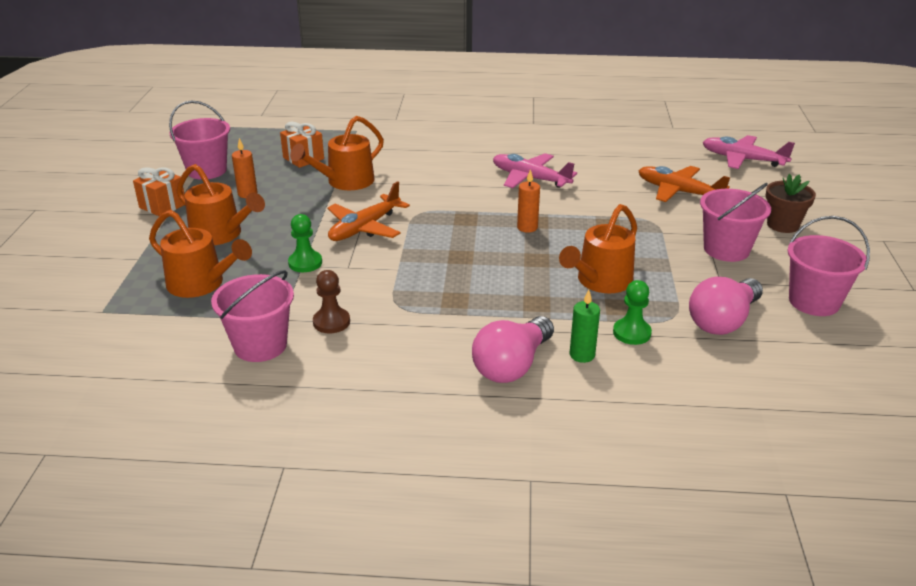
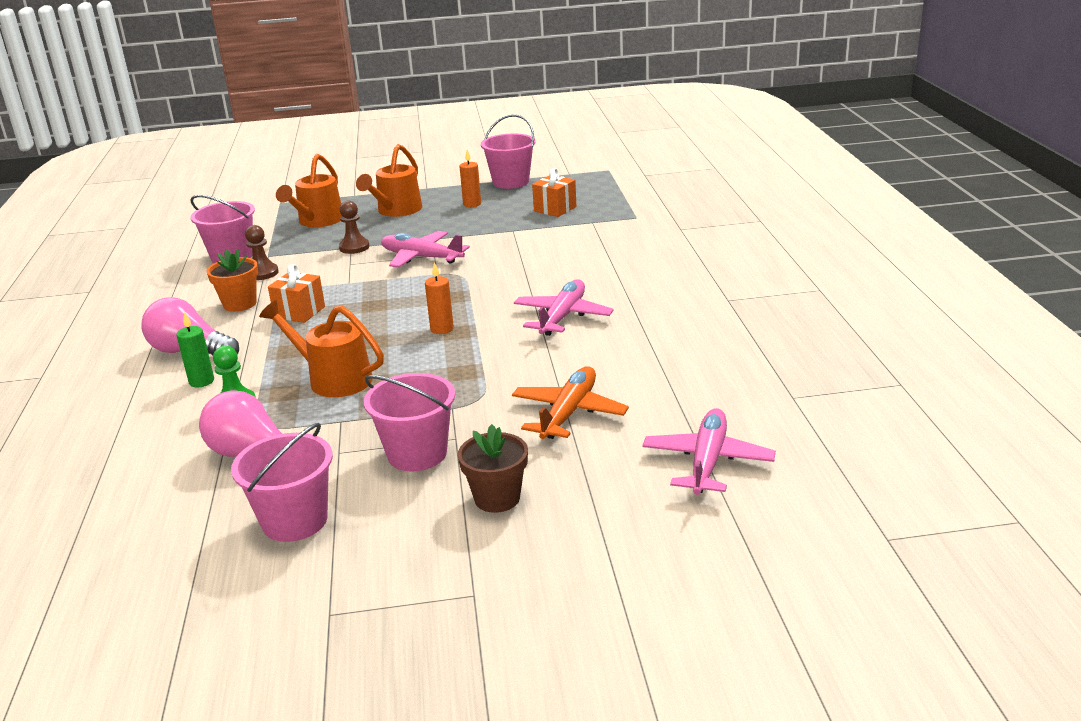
camera: 80 degrees right, 5 degrees down
(163, 206) = (440, 183): orange gift -> orange gift (299, 312)
(305, 263) = (354, 247): green pawn -> brown pawn
(345, 182) = (512, 234): orange watering can -> none
(365, 228) = (421, 257): orange plane -> pink plane
(408, 336) = (240, 304): none -> orange flower pot

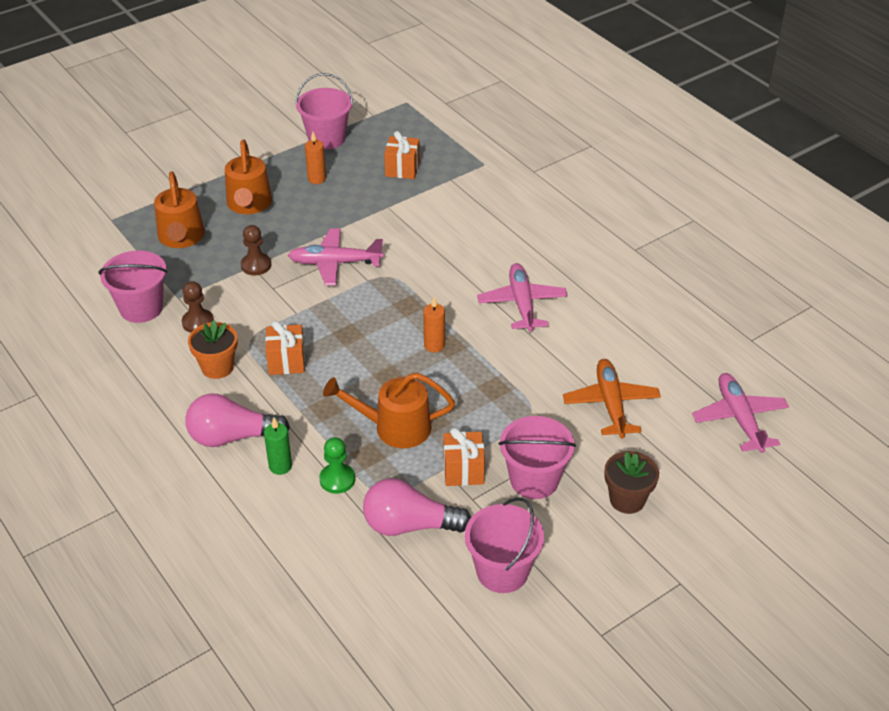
camera: 30 degrees left, 15 degrees up
(357, 427) = (463, 470): none -> orange gift

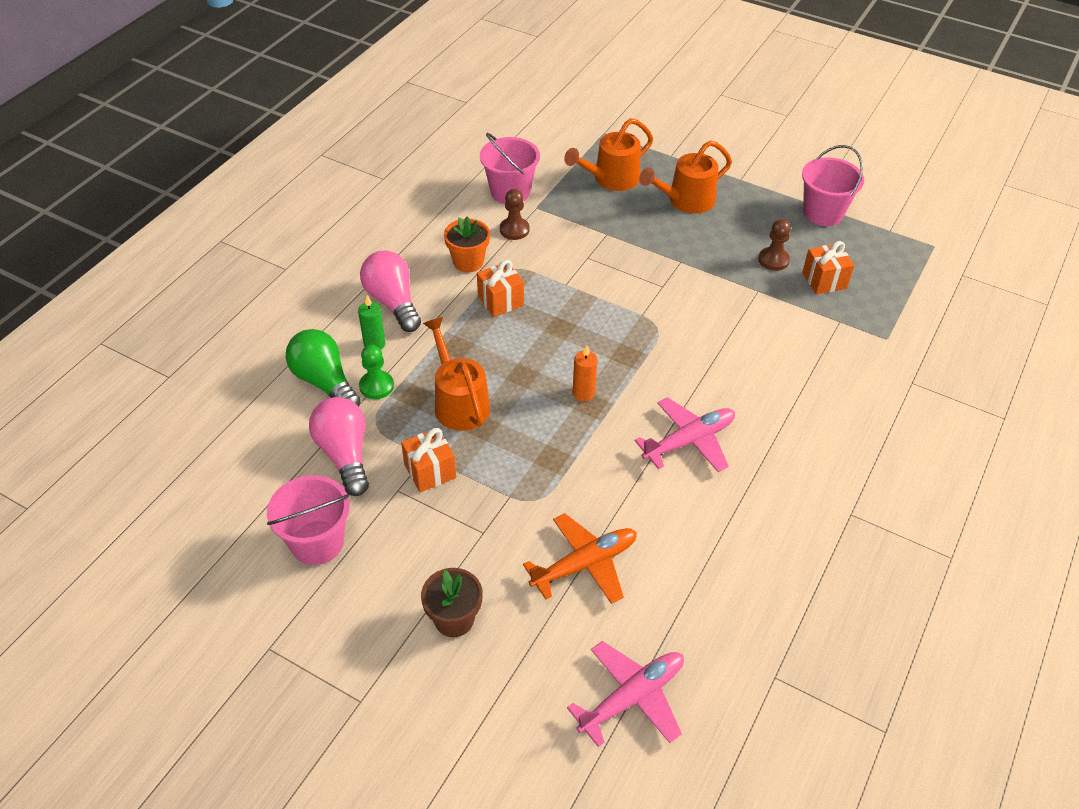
camera: 65 degrees right, 5 degrees up
(256, 265) = (609, 236): brown pawn -> brown pawn (773, 260)
(307, 517) = (325, 382): none -> green light bulb
(317, 179) = (758, 228): orange candle -> none
(335, 263) = (649, 284): pink plane -> none
(534, 480) = (444, 531): pink bucket -> none

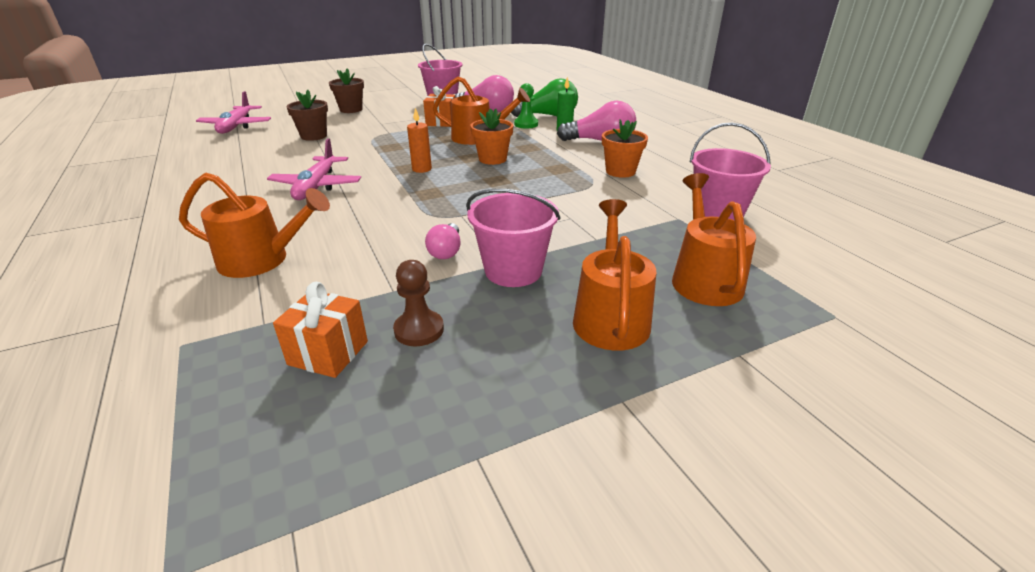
camera: 125 degrees right, 15 degrees down
(500, 301) = (557, 170): orange gift -> none
(512, 357) = (492, 159): none -> orange flower pot
(514, 230) = (648, 199): brown pawn -> none
(584, 564) = (314, 136): orange plane -> brown flower pot
(695, 293) = (446, 251): none -> pink light bulb
(803, 374) = (262, 260): none -> orange watering can
(823, 213) = (443, 455): pink bucket -> pink bucket (513, 271)

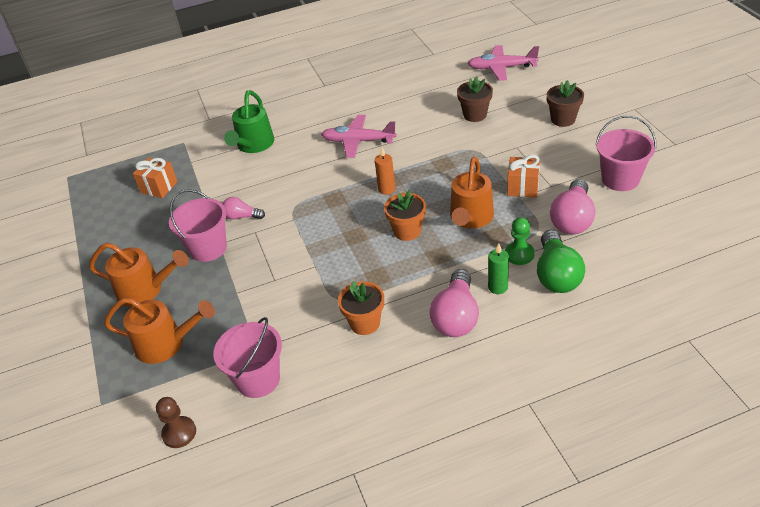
camera: 100 degrees right, 10 degrees up
(262, 260) = (253, 145): orange watering can -> green watering can
(419, 330) = (164, 214): brown pawn -> brown pawn (179, 433)

